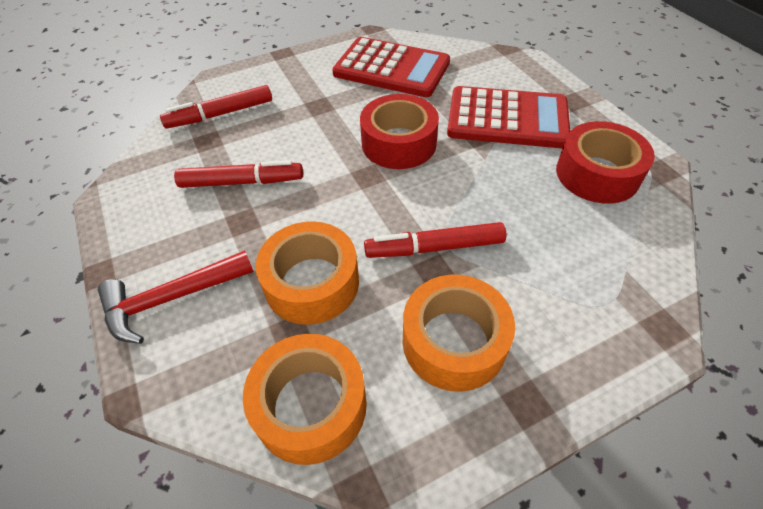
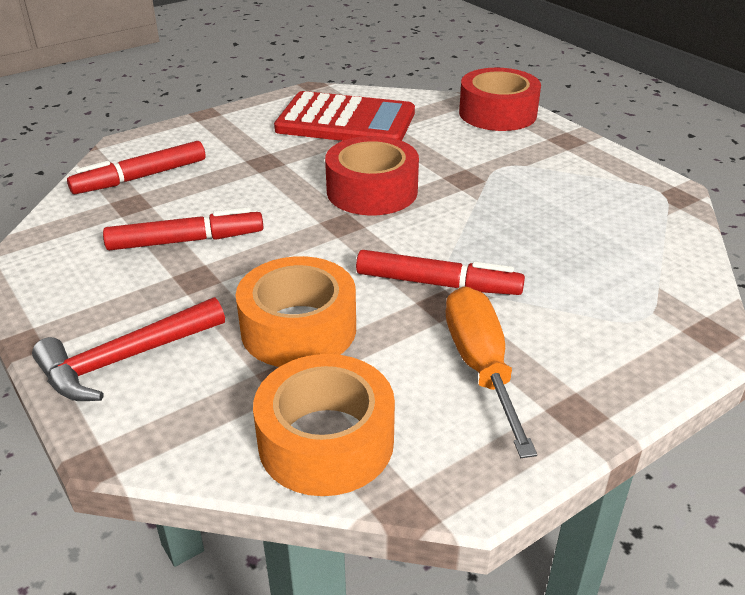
camera: 10 degrees left, 15 degrees down
(434, 247) = (438, 284): red marker -> red marker turned 150 degrees counterclockwise
(454, 341) = (481, 366): orange tape -> orange screwdriver
(507, 119) = (495, 160): red calculator -> none
(597, 174) = (608, 204): red tape -> red tape (497, 113)

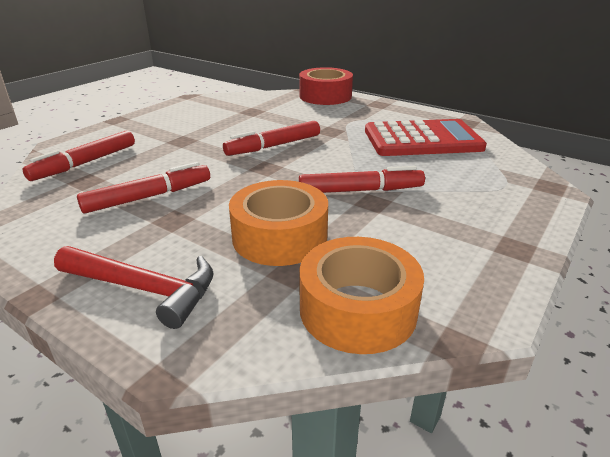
camera: 20 degrees left, 5 degrees down
(125, 359) = (144, 289): red hammer -> red hammer turned 105 degrees counterclockwise
(346, 121) = (227, 111): red calculator -> red calculator (422, 140)
(372, 191) = (273, 146): red tape -> red marker
(481, 366) = (430, 233): orange screwdriver -> none

